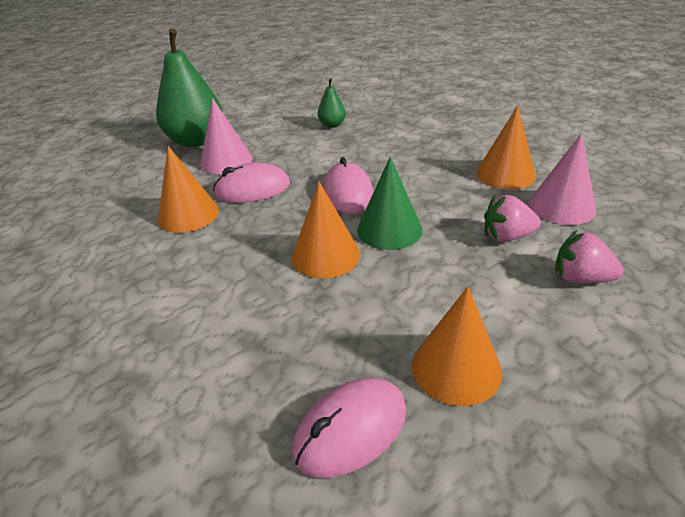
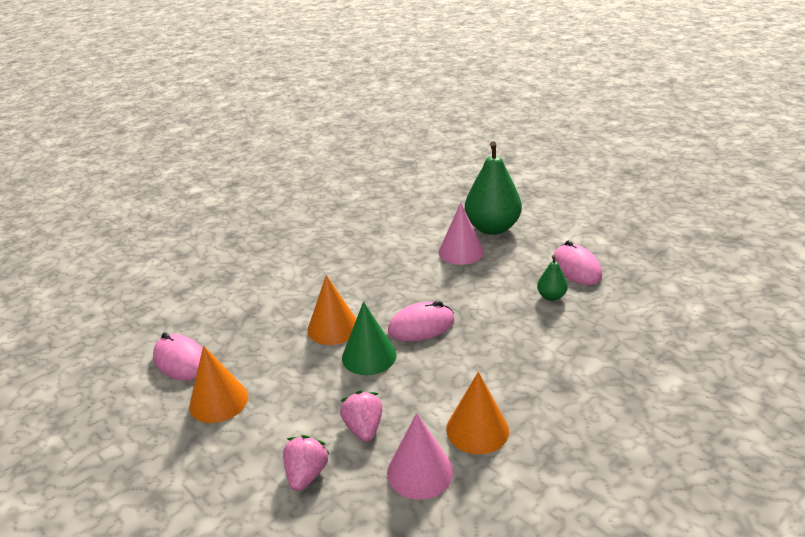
camera: 80 degrees right, 5 degrees down
(188, 214) = (379, 255): orange cone -> none
(252, 189) = (418, 275): pink mouse -> pink mouse (576, 268)

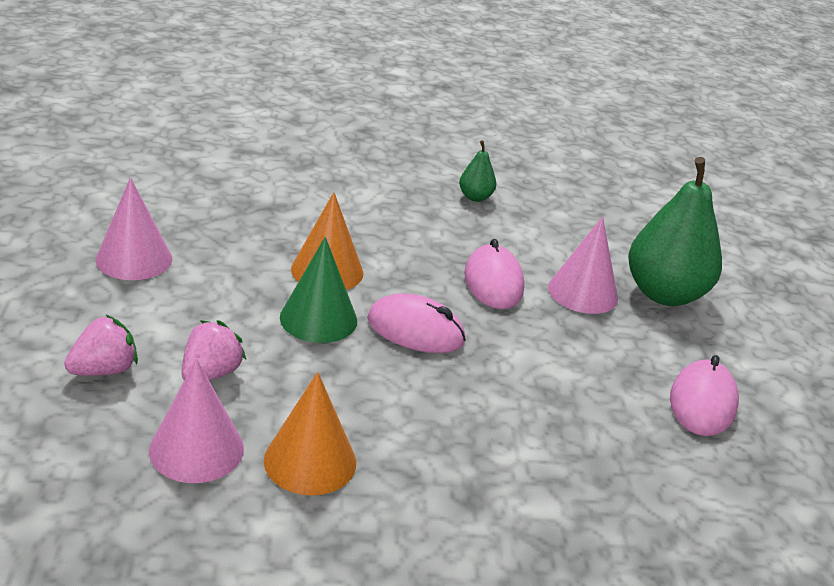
camera: 35 degrees right, 0 degrees up
(181, 361) = (157, 206): pink mouse -> pink mouse (493, 282)
(219, 401) = (134, 259): orange cone -> pink cone
(551, 296) = (615, 407): green pear -> green pear (475, 197)

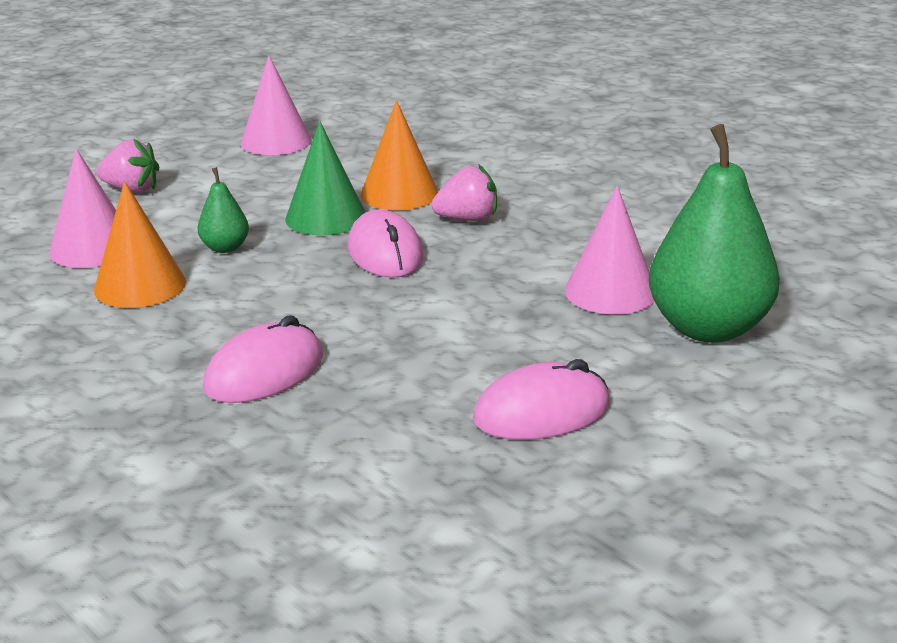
camera: 55 degrees right, 5 degrees down
(210, 374) = (185, 217): pink strawberry -> pink strawberry (467, 219)
(475, 197) = (661, 193): green pear -> green pear (225, 248)
(493, 282) = (532, 252): pink mouse -> pink mouse (264, 372)

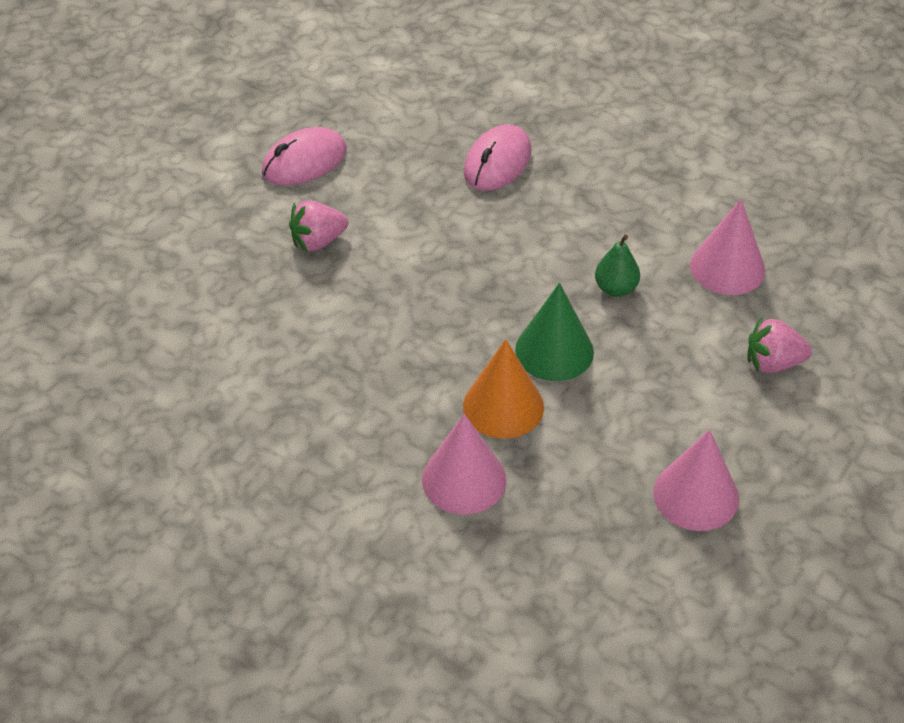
camera: 165 degrees right, 20 degrees up
(140, 286) = (649, 229): orange cone -> none
(385, 253) = (474, 306): pink mouse -> none
(467, 219) = (420, 373): pink strawberry -> pink strawberry (318, 241)
(610, 292) = (272, 289): pink cone -> pink cone (464, 479)
(708, 328) = (194, 259): green pear -> none

